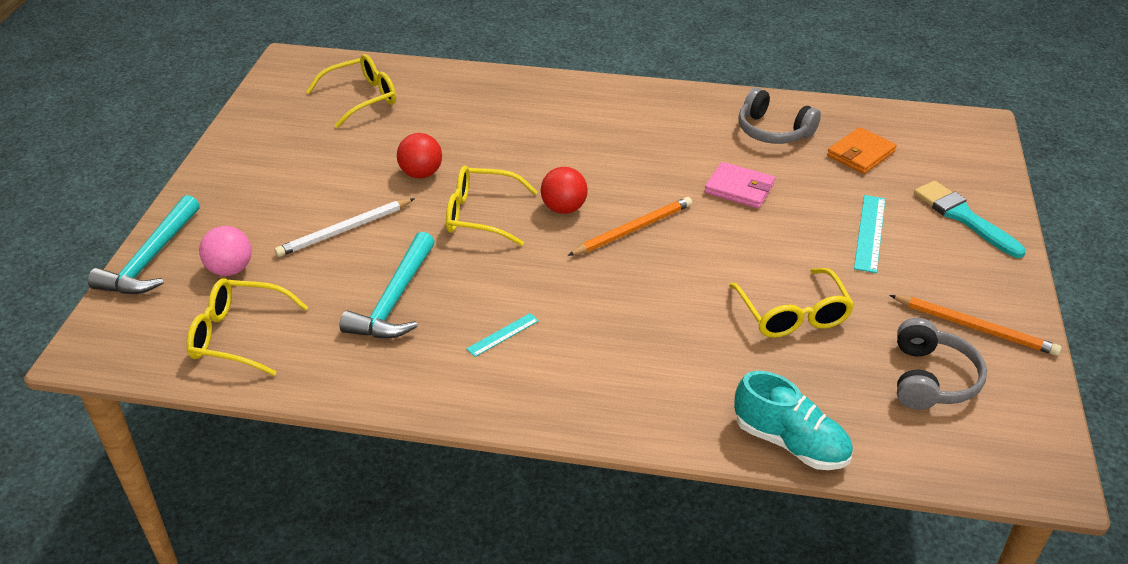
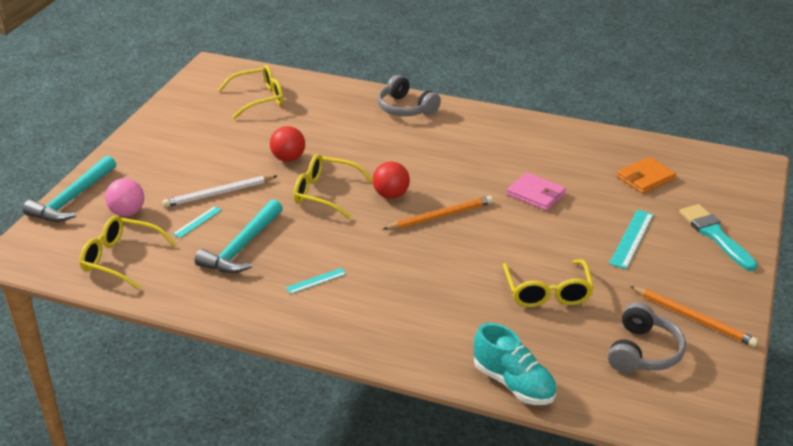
camera: 10 degrees right, 5 degrees down
(327, 272) = (197, 222): none -> turquoise ruler
(773, 131) = (578, 154): grey headphones -> grey headphones (406, 108)

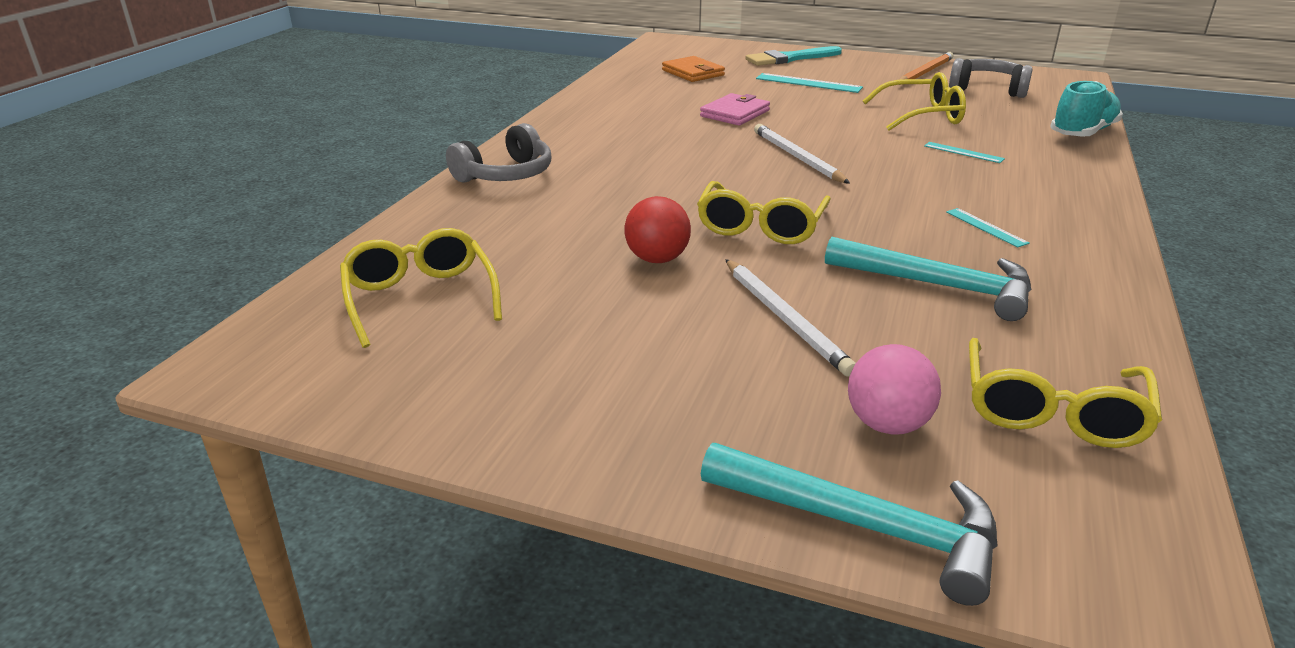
camera: 90 degrees left, 5 degrees down
(197, 222) = (885, 334): turquoise ruler -> turquoise ruler (963, 152)
(391, 195) = (755, 184): red ball -> none
(440, 216) = (797, 157): orange pencil -> white pencil

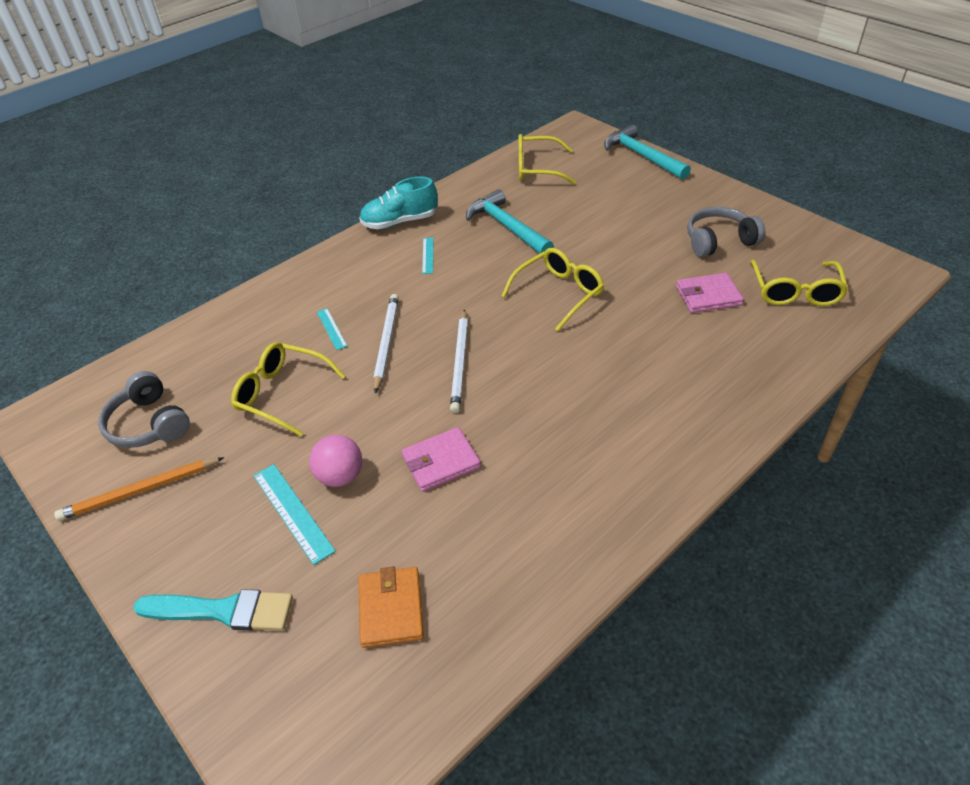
camera: 150 degrees left, 15 degrees up
(506, 175) = (717, 414): grey headphones -> grey headphones (719, 241)
(554, 266) = (708, 296): none -> pink wallet
(657, 259) = (642, 284): red ball -> none
(785, 319) = (602, 229): white pencil -> white pencil (386, 343)
(887, 424) = (603, 179): pink ball -> pink ball (340, 476)
(1051, 411) = (537, 169): yellow glasses -> yellow glasses turned 135 degrees counterclockwise
(1082, 133) = (208, 324): turquoise shoe -> turquoise shoe (400, 222)

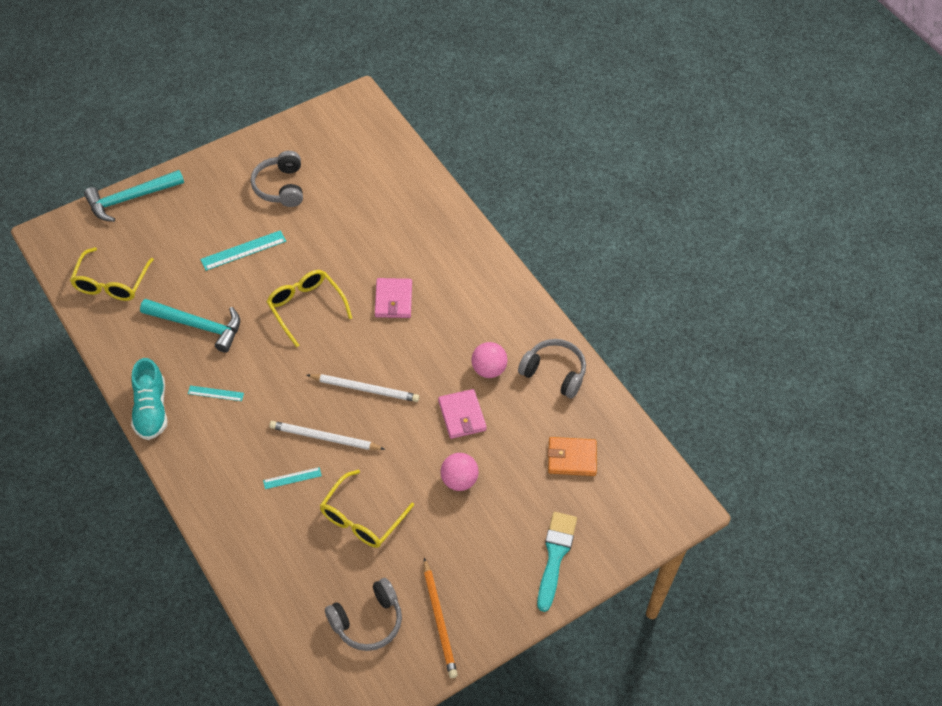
camera: 85 degrees left, 10 degrees up
(293, 512) = (484, 512): turquoise ruler -> turquoise ruler (243, 250)
(507, 227) = (198, 325): turquoise hammer -> turquoise hammer turned 135 degrees counterclockwise
(523, 478) = (488, 369): none -> pink ball
(541, 561) = (554, 373): none -> grey headphones
(708, 296) = (344, 215): pink wallet -> pink wallet (393, 300)
(795, 292) = (358, 164): yellow glasses -> none

